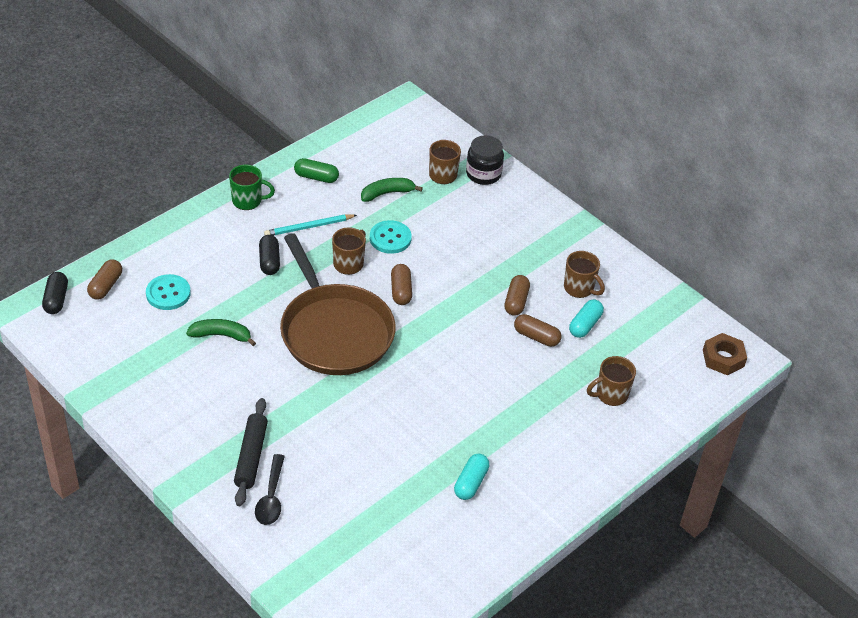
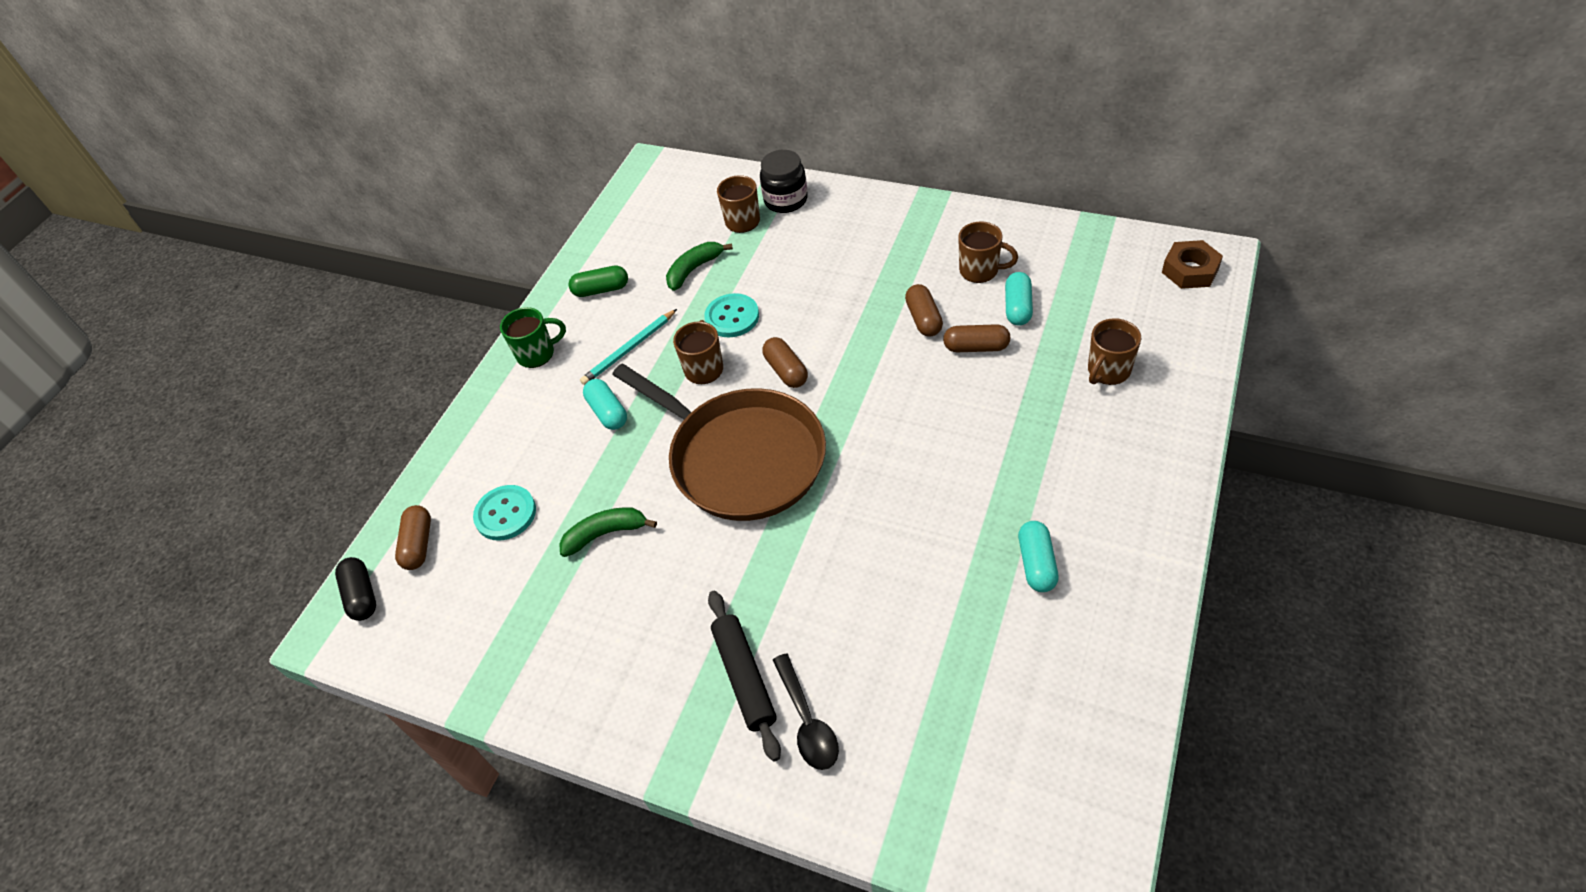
camera: 15 degrees left, 5 degrees up
(269, 261) = (608, 412): black capsule -> turquoise capsule

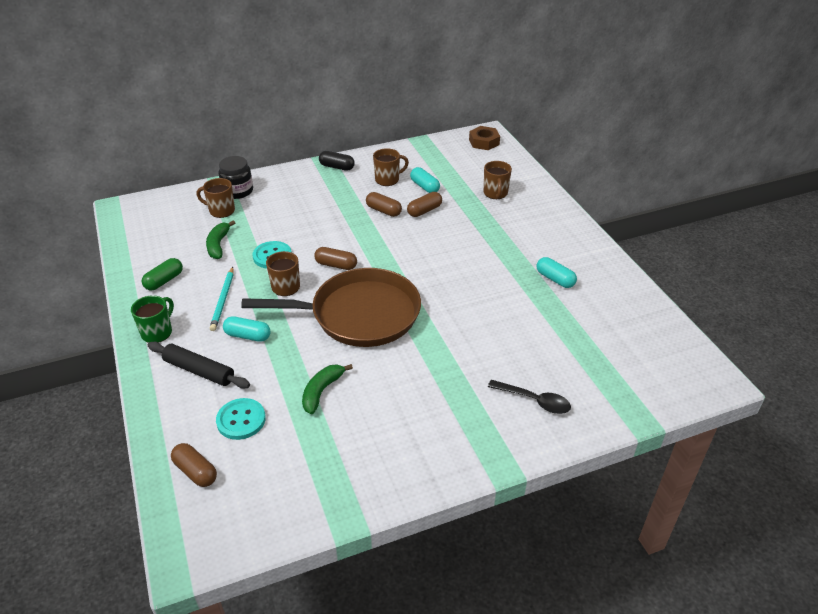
camera: 50 degrees left, 10 degrees down
(362, 595) = (186, 523): black capsule -> black capsule (337, 167)
(744, 677) = (482, 404): black rolling pin -> black rolling pin (199, 371)

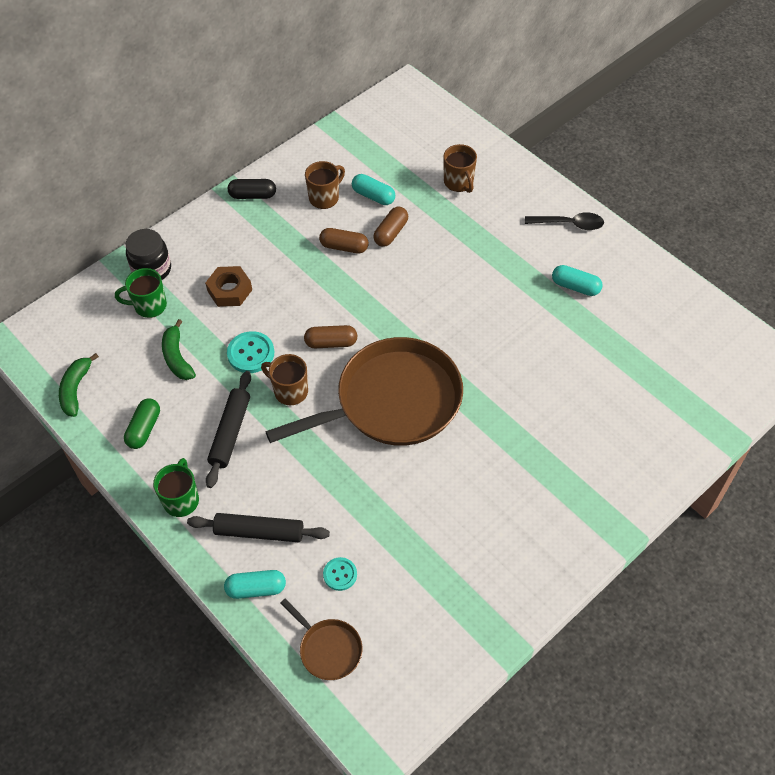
camera: 20 degrees left, 15 degrees up
(195, 471) = (328, 649): brown capsule -> brown pan
(221, 211) = (149, 306): brown mug -> green mug
(223, 300) = (230, 433): turquoise pencil -> black rolling pin
(241, 420) = (340, 574): turquoise button -> turquoise button, size x0.64
(248, 336) = (286, 470): turquoise capsule -> turquoise capsule (256, 589)
(322, 391) = (404, 511): green banana -> green banana (76, 389)
(484, 142) = (409, 105): brown nut -> brown nut (230, 290)
(534, 401) = (619, 447): black spoon -> black spoon (569, 224)

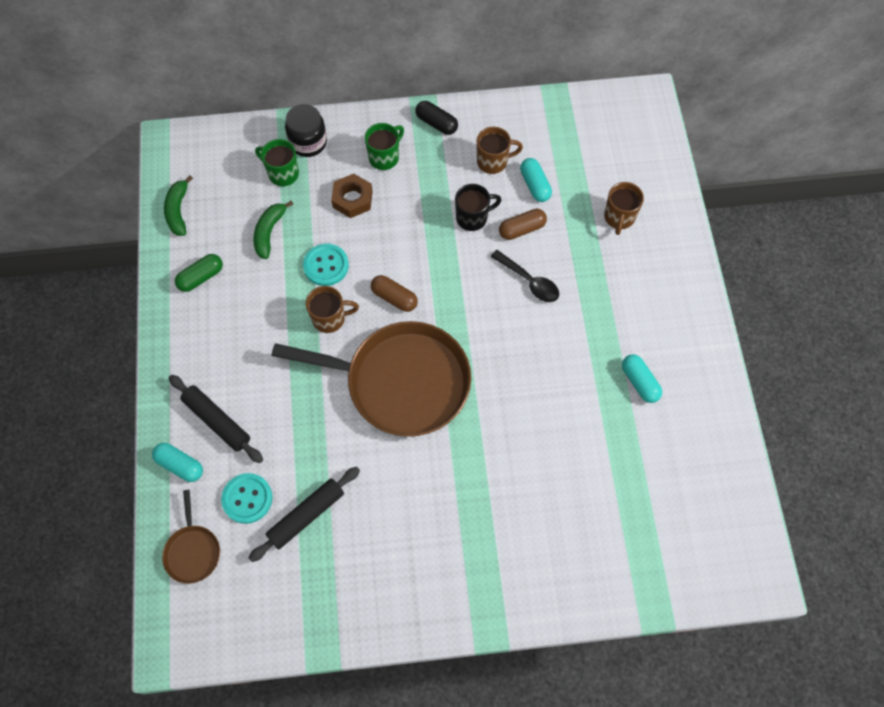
camera: 35 degrees right, 10 degrees up
(76, 389) = (178, 211): green banana -> green banana turned 45 degrees counterclockwise
(181, 500) = (183, 355): green mug -> green mug (384, 157)
(230, 433) = (259, 323): black rolling pin -> black rolling pin (306, 515)
(290, 391) = (330, 318): brown mug -> brown mug turned 105 degrees clockwise
(340, 574) = (247, 498): turquoise button -> turquoise button, size x1.57
(344, 247) = (473, 218): brown capsule -> black mug
(569, 224) = (684, 319): black spoon -> black spoon (529, 281)

